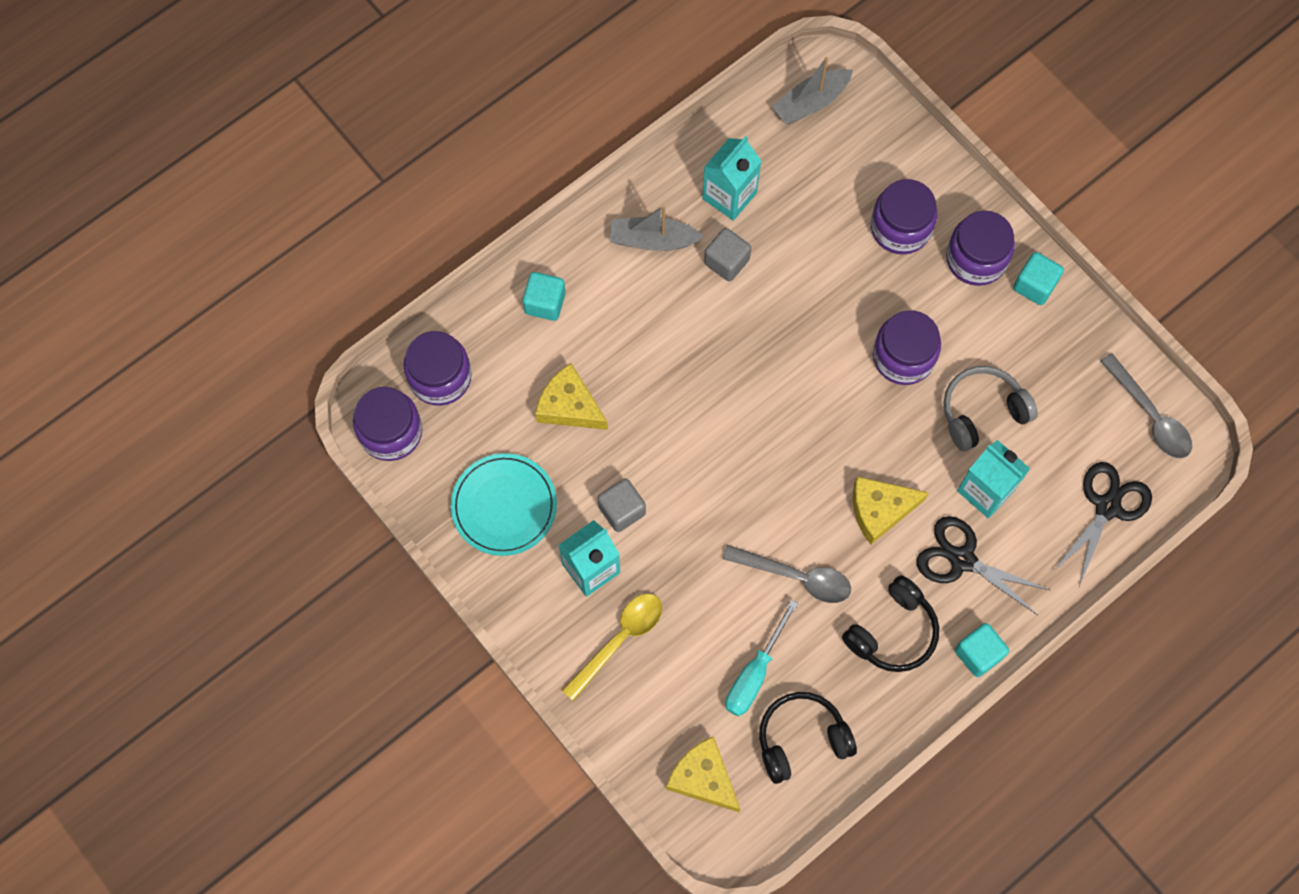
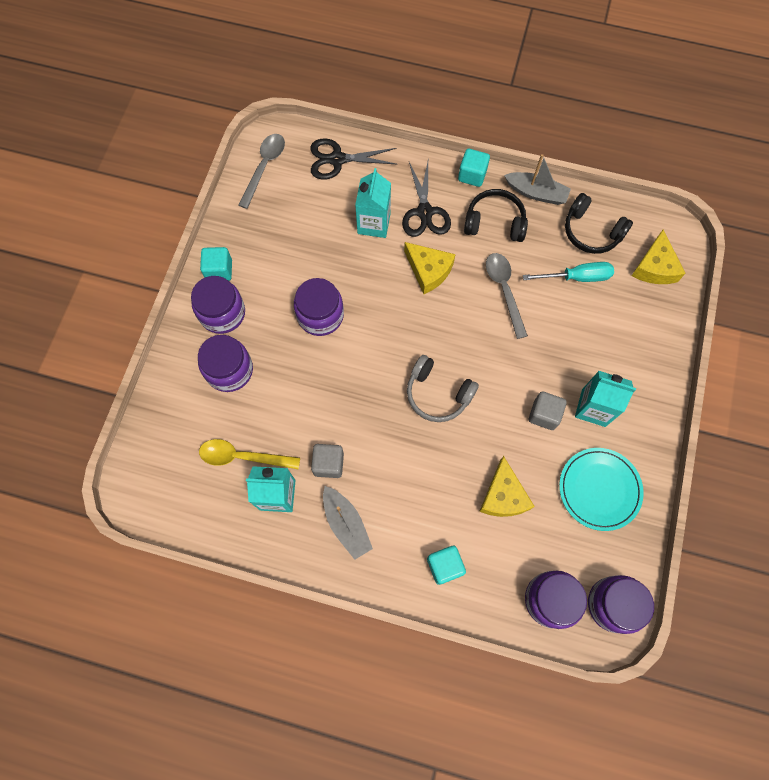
camera: 125 degrees left, 0 degrees up
(619, 640) = (620, 362): yellow spoon -> yellow spoon (242, 456)
(811, 102) = (167, 487): grey boat -> grey boat (536, 193)
(982, 412) = (325, 252): grey headphones -> grey headphones (438, 394)

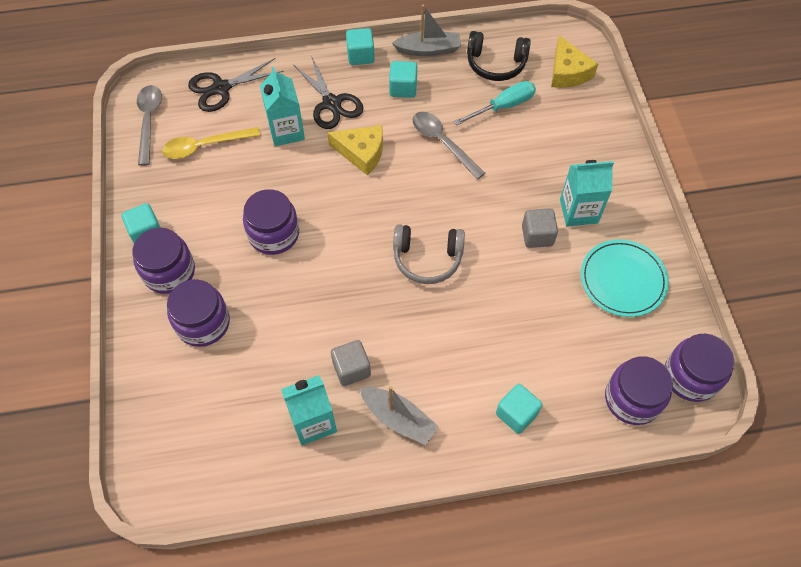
camera: 25 degrees left, 10 degrees down
(242, 456) = (258, 401): yellow spoon -> yellow spoon (205, 146)
(494, 222) = (403, 88): black headphones -> turquoise cube
(503, 496) = (538, 324): yellow cheese -> none

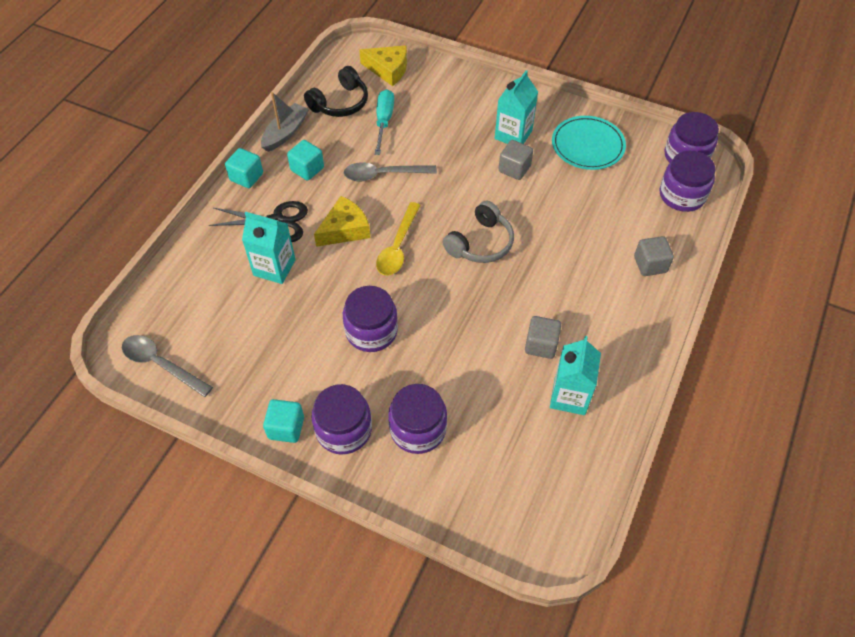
camera: 55 degrees left, 5 degrees down
(205, 146) = (232, 335): yellow spoon -> yellow spoon (398, 247)
(221, 88) = (180, 290): black scissors -> none
(398, 418) = (605, 338): grey boat -> none
(516, 414) = (650, 264): turquoise cube -> grey cube

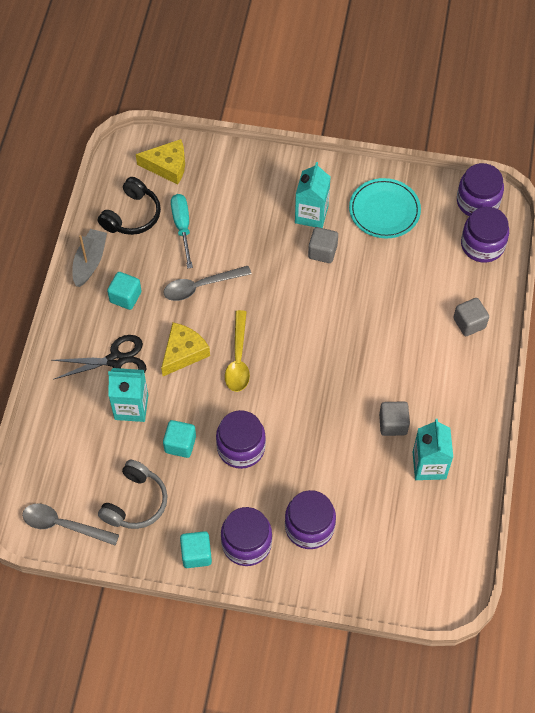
camera: 15 degrees left, 5 degrees up
(246, 177) = (70, 319): turquoise cube -> turquoise cube (180, 444)
(480, 243) = (313, 337): grey headphones -> grey headphones (135, 502)

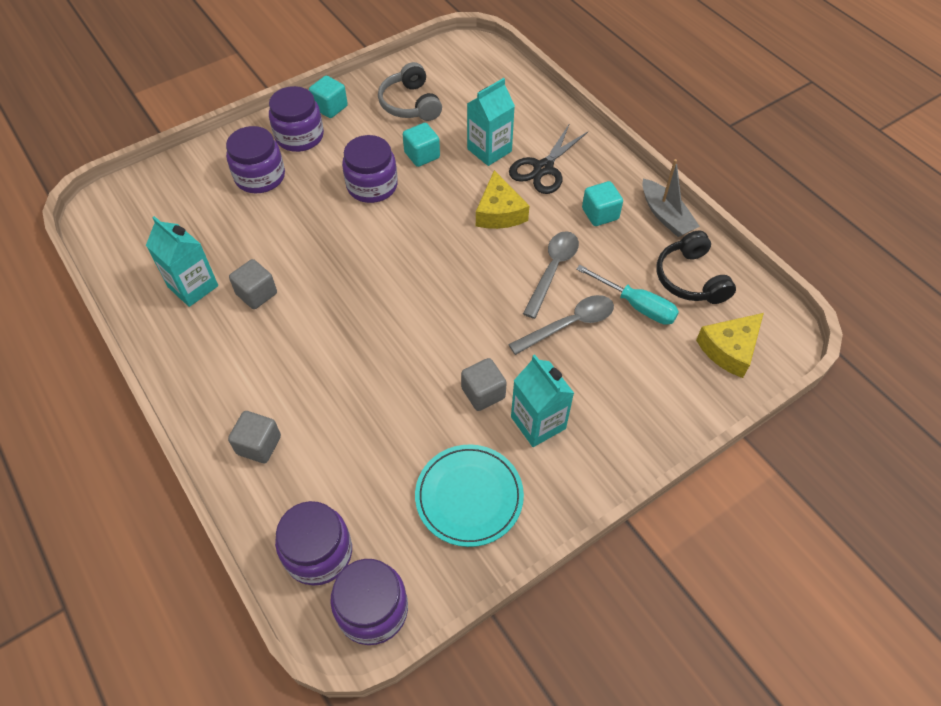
camera: 135 degrees right, 5 degrees down
(63, 525) = (443, 62): grey spoon -> grey spoon (569, 324)
(238, 359) = (449, 241): yellow spoon -> none

